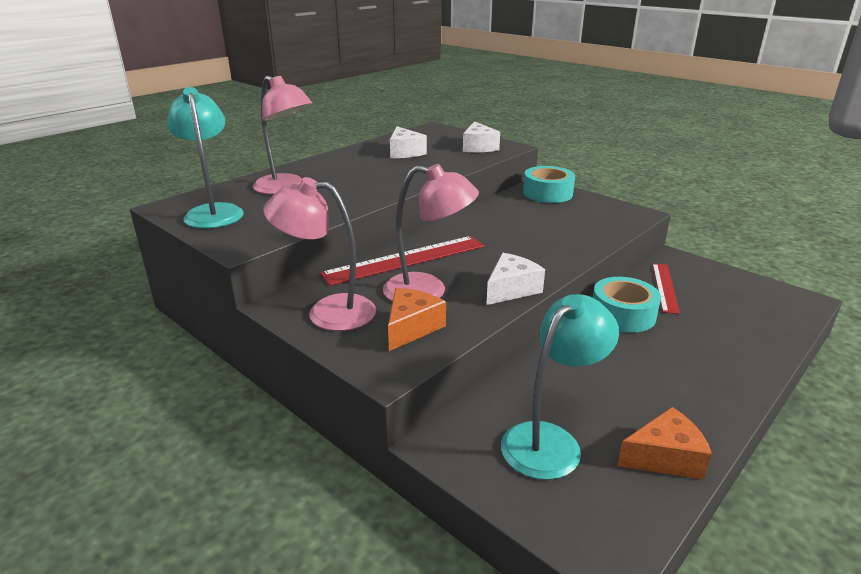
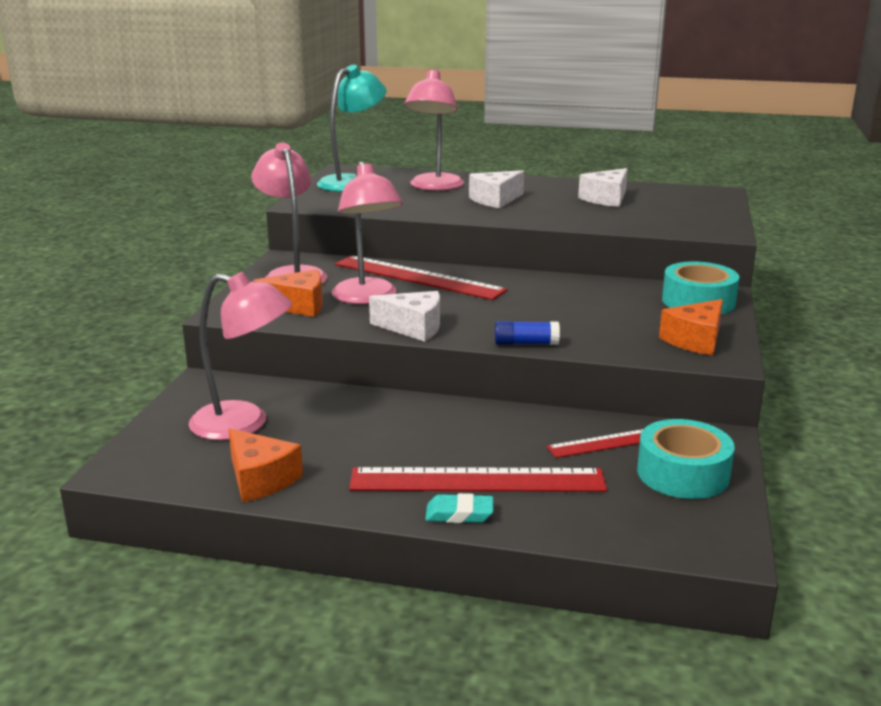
camera: 60 degrees right, 5 degrees down
(478, 147) = (689, 220): white cheese -> white cheese (495, 200)
(550, 440) = (244, 424): turquoise lamp -> pink lamp
(575, 259) = (526, 343): none -> blue glue stick
(607, 212) = (695, 340): none -> orange cheese
(622, 314) = (510, 424): turquoise tape -> turquoise tape (683, 473)
(701, 352) = (477, 480): none -> red ruler
(748, 374) = (459, 514): none -> turquoise eraser

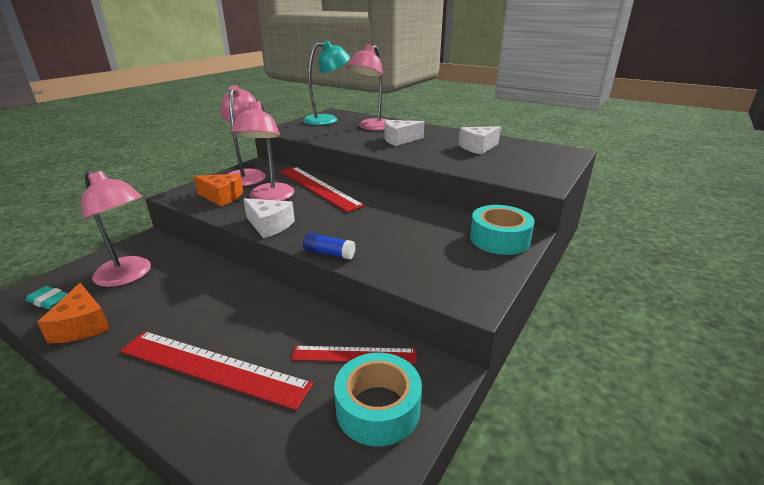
camera: 20 degrees right, 5 degrees up
(459, 514) = (163, 400): turquoise eraser -> turquoise eraser (49, 301)
(695, 340) = (464, 276): orange cheese -> none

